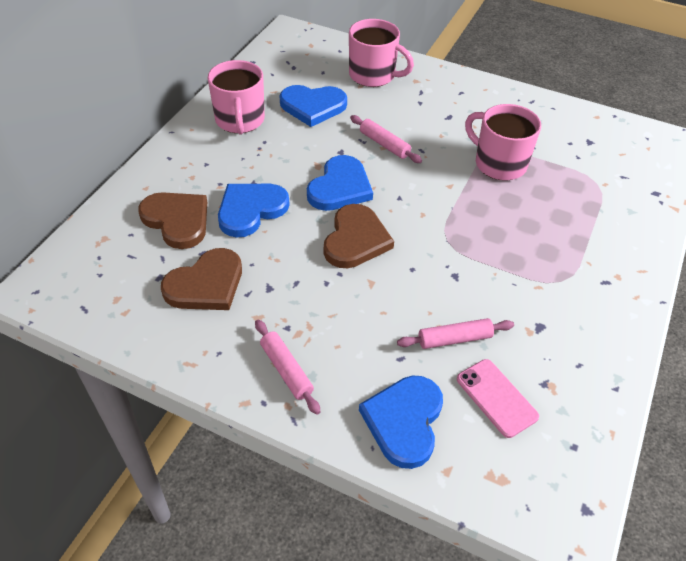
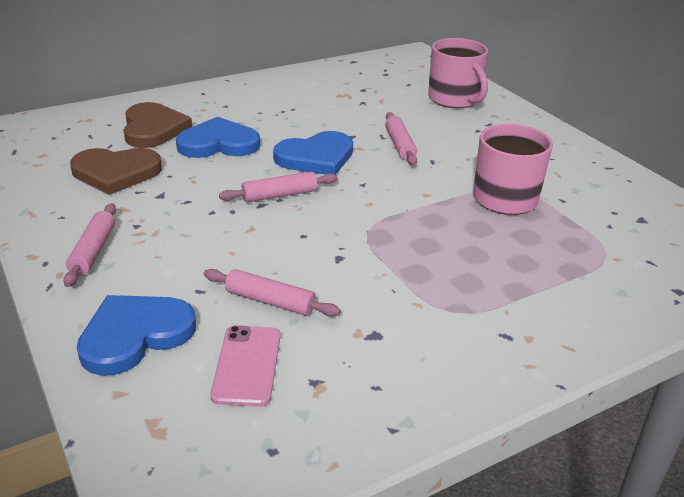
camera: 35 degrees right, 15 degrees down
(240, 120) = (291, 90): pink mug -> none
(313, 106) = (367, 101): blue heart -> none
(355, 239) = (279, 195): brown heart -> pink rolling pin

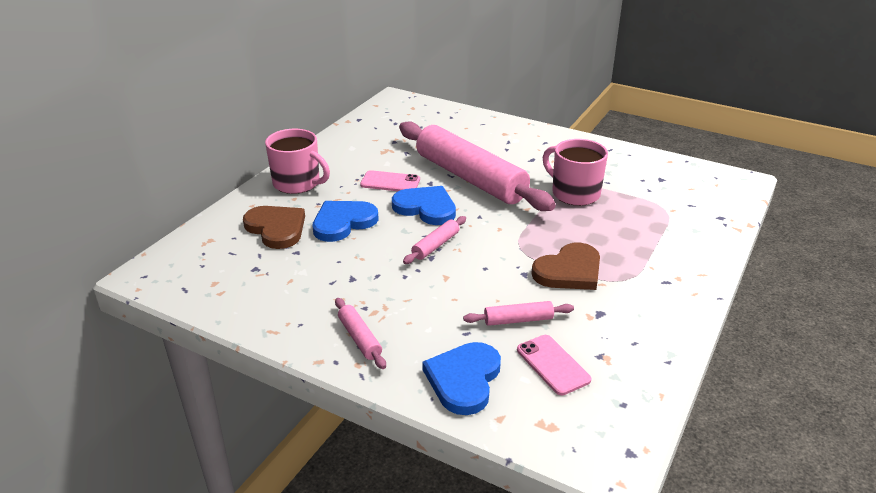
camera: 30 degrees left, 0 degrees up
(116, 173) = (295, 274): brown heart -> brown heart (569, 271)
(310, 123) = (390, 182): none -> pink phone
(316, 157) = (426, 208): blue heart -> blue heart turned 90 degrees counterclockwise
(400, 145) = (470, 178): pink rolling pin -> pink rolling pin, size x2.50
(454, 99) = (466, 129): pink mug -> pink mug (297, 183)

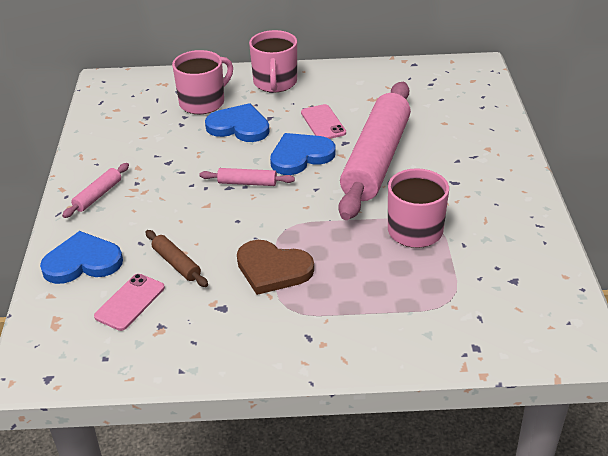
camera: 60 degrees right, 5 degrees up
(276, 228) = (203, 102): brown heart -> pink mug
(426, 208) = (300, 156): blue heart -> blue heart turned 120 degrees counterclockwise
(518, 320) = (176, 264): pink rolling pin -> brown rolling pin

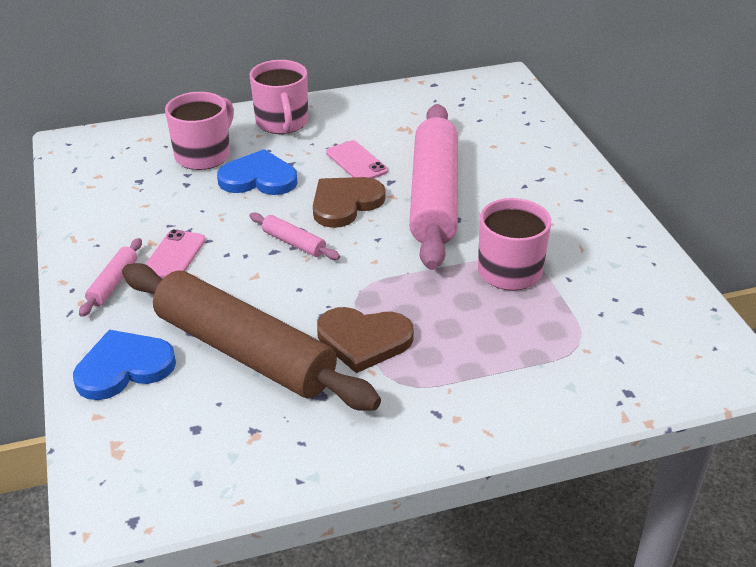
camera: 15 degrees left, 0 degrees up
(130, 302) = (204, 407): pink phone -> pink phone (174, 256)
(176, 264) = (244, 351): brown rolling pin -> brown rolling pin, size x2.50
(247, 183) = (294, 243): pink rolling pin -> pink rolling pin turned 45 degrees clockwise
(300, 156) = (345, 203): blue heart -> brown heart

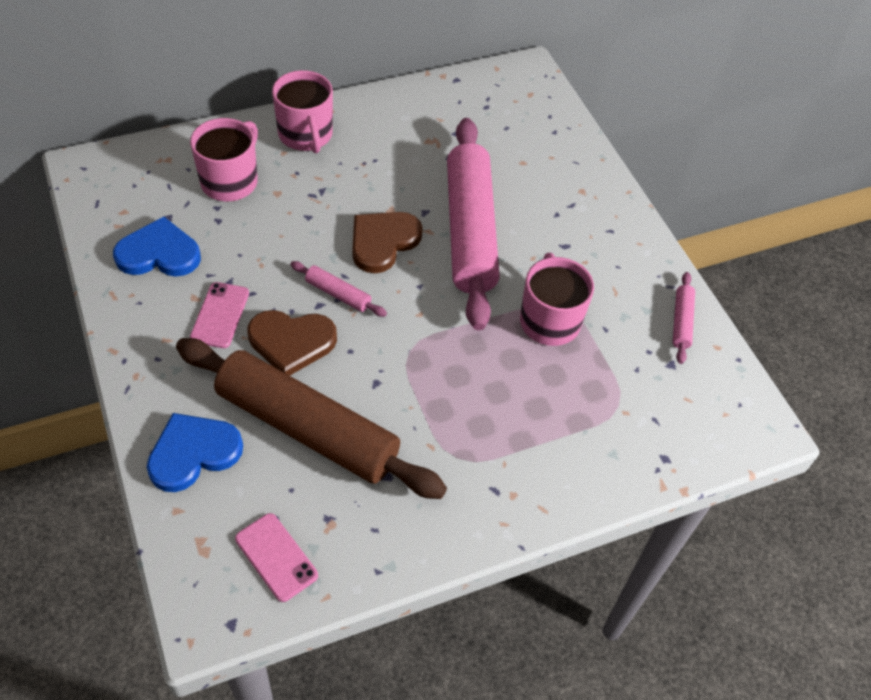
camera: 10 degrees left, 15 degrees up
(113, 283) = (164, 351): pink rolling pin -> pink rolling pin (681, 322)
(258, 178) = (291, 211): blue heart -> blue heart (159, 253)
(356, 162) = (388, 187): pink phone -> pink phone (276, 557)
(364, 340) = (419, 410): brown heart -> brown heart (291, 342)

